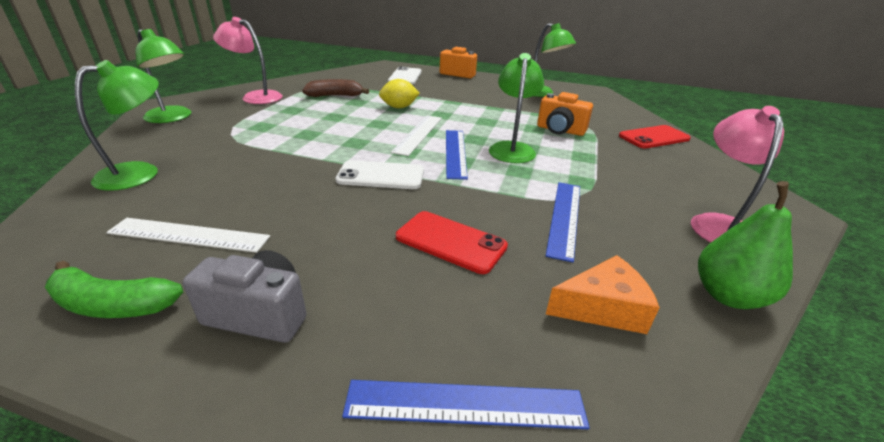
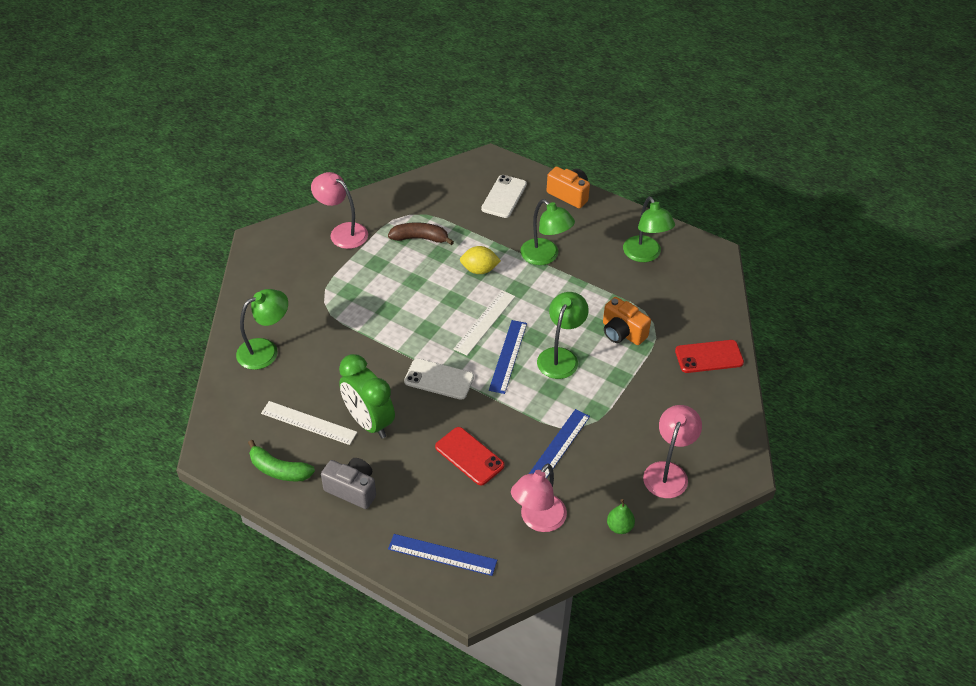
camera: 15 degrees right, 15 degrees up
(173, 118) = (273, 267): green lamp -> green lamp (545, 256)
(289, 223) = (369, 422): none -> green clock
(602, 308) = (538, 520): orange cheese -> pink lamp
(728, 295) = (619, 527): green pear -> green pear, size x0.61

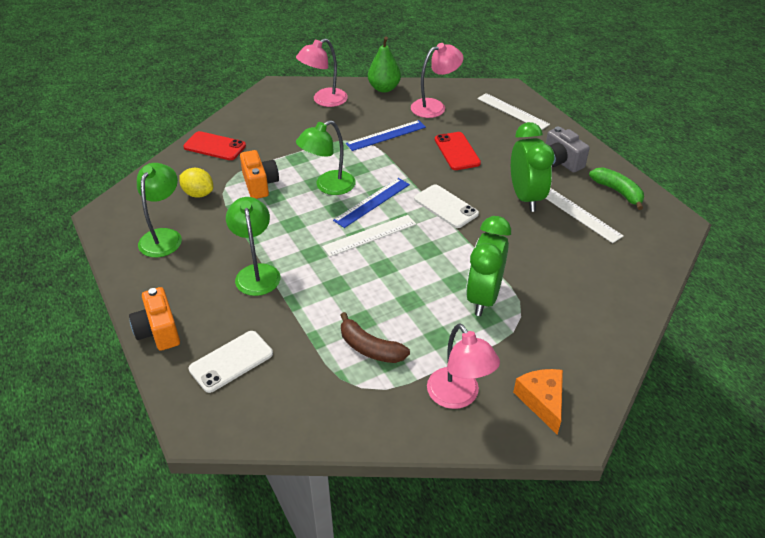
camera: 150 degrees left, 5 degrees down
(265, 350) = (603, 289): green lamp -> none
(286, 250) = (542, 401): none -> orange cheese
(359, 305) = (483, 297): none -> green clock
(442, 554) = (512, 111): blue ruler -> white ruler
(479, 270) = (334, 285): yellow lemon -> yellow lemon (198, 194)
(619, 527) = (384, 88): green pear -> green pear, size x1.64

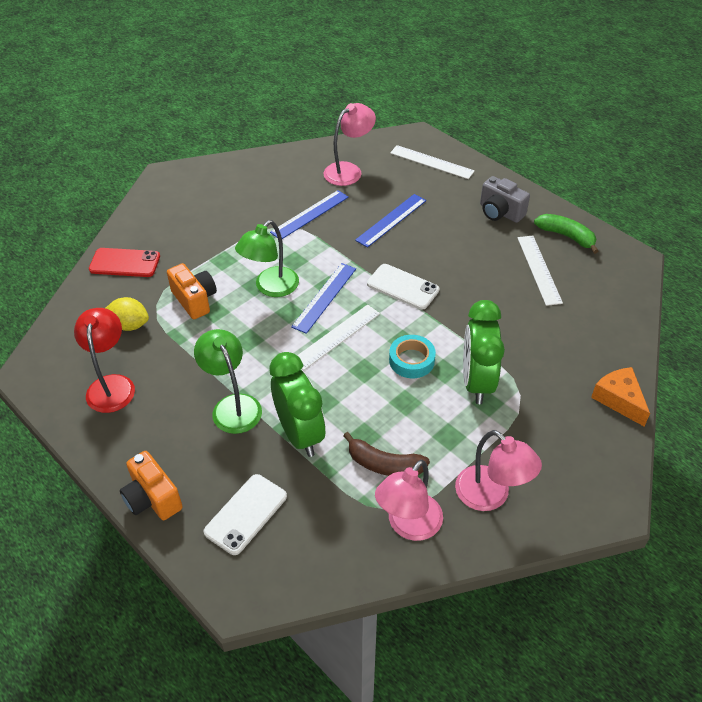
camera: 15 degrees left, 5 degrees up
(164, 236) = (111, 385): green lamp -> red lamp
(324, 100) = (226, 184): pink lamp -> pink lamp (408, 525)
(384, 88) = (286, 157): green pear -> none
(429, 267) = (411, 360): none -> turquoise tape
(457, 151) = (391, 220): red phone -> blue ruler
(525, 198) = (479, 260): green clock -> green clock (300, 434)
(542, 401) = (571, 481): orange cheese -> orange cheese (619, 400)
(580, 215) = (539, 269): white ruler -> white ruler turned 45 degrees clockwise

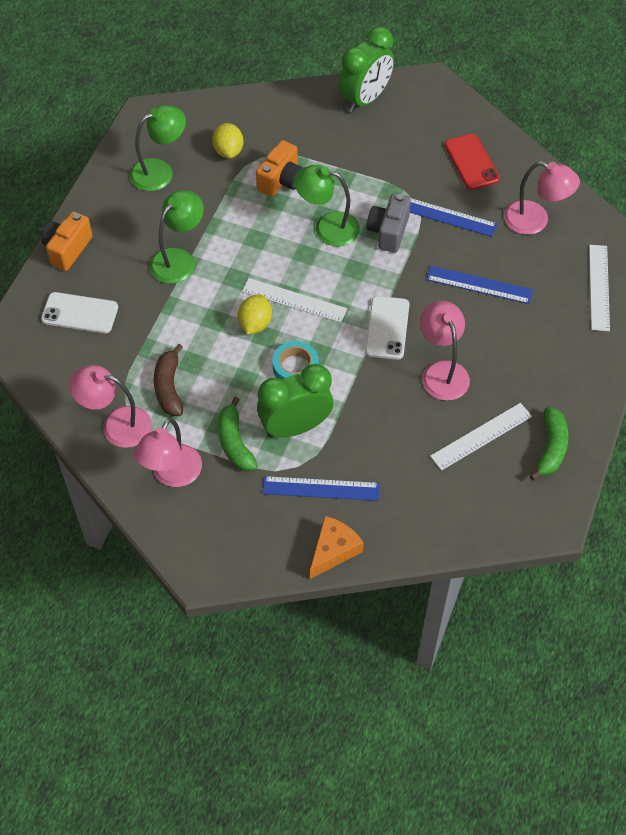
camera: 65 degrees right, 10 degrees up
(111, 385) = (160, 171): red lamp -> green lamp
(125, 263) = (298, 111): red phone -> red phone (471, 162)
(300, 434) = (172, 317): green clock -> green clock (365, 99)
(324, 297) = (338, 272): blue ruler -> blue ruler (320, 488)
(346, 373) = (255, 324): none -> yellow lemon
(465, 270) = (442, 371): none -> pink lamp
(474, 433) = (234, 442): none -> green banana
(500, 212) = (552, 376): grey camera -> grey camera (388, 232)

